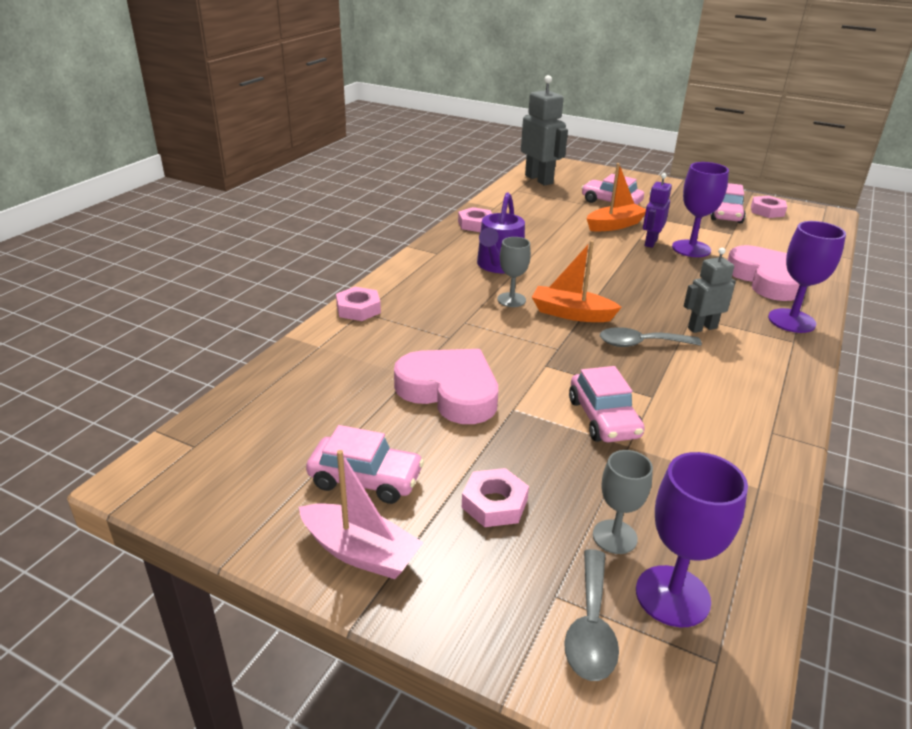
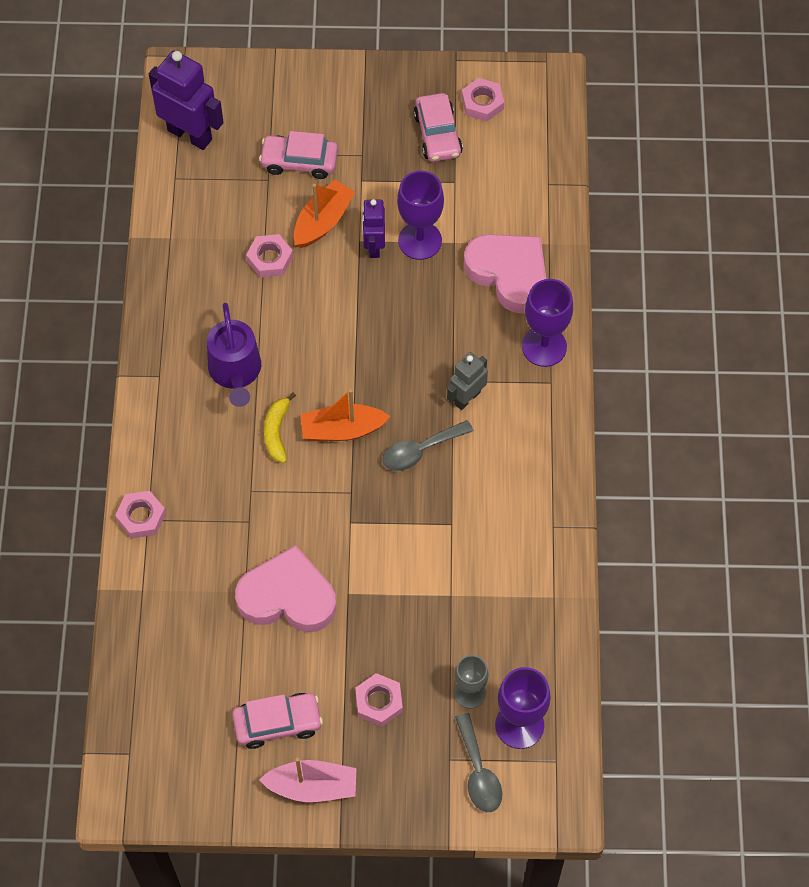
camera: 25 degrees left, 30 degrees up
(476, 224) = (169, 292): pink nut -> pink nut (270, 259)
(511, 300) = (277, 432): grey goblet -> yellow banana
(539, 179) = (190, 134): grey robot -> purple robot
(603, 418) = (422, 571): pink car -> none

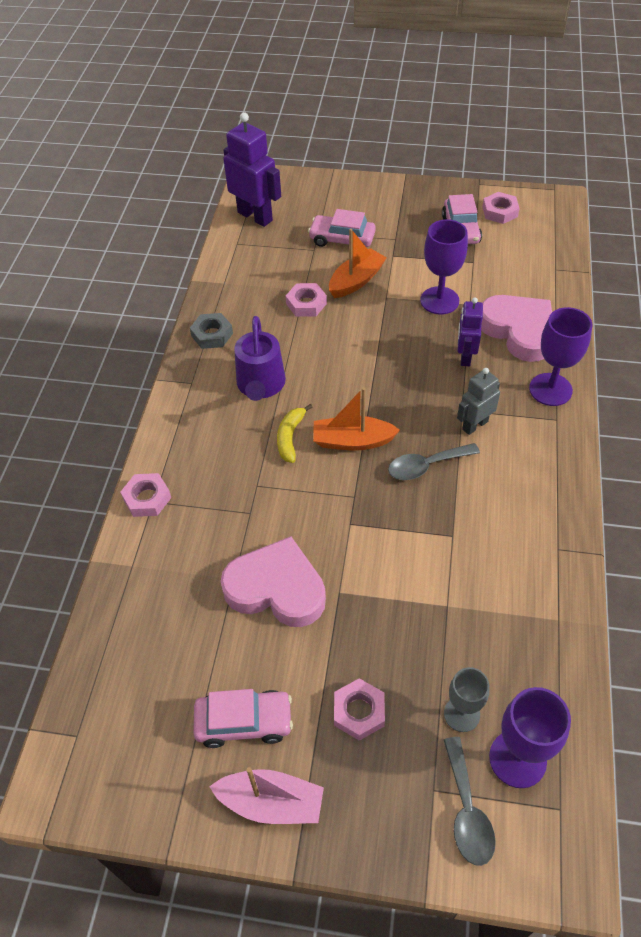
camera: 10 degrees right, 10 degrees down
(170, 311) = (212, 334): none -> grey nut
(374, 246) = (398, 301): purple robot -> purple robot (465, 357)

